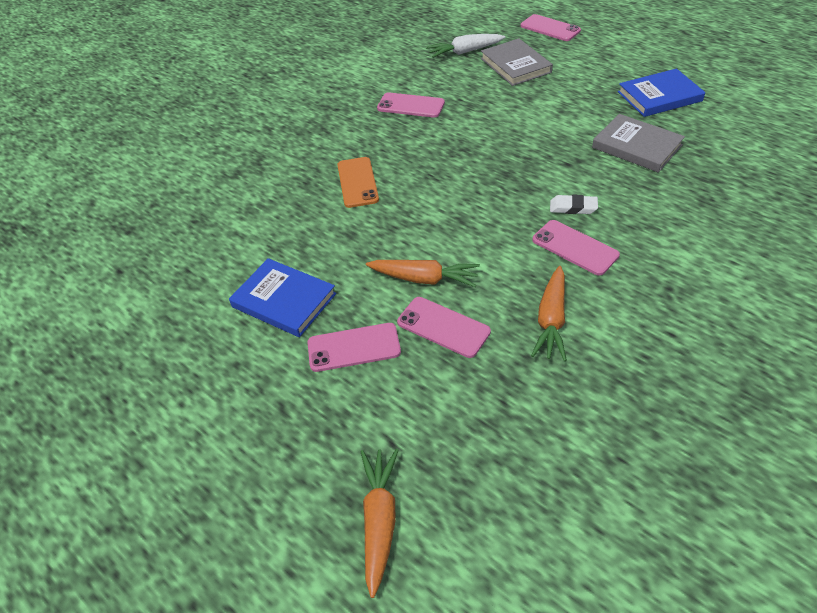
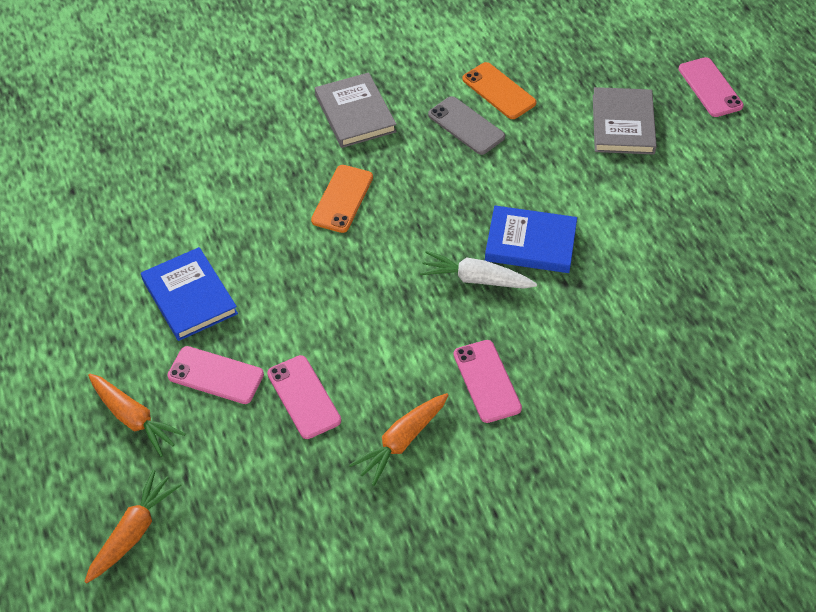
camera: 25 degrees right, 5 degrees up
(410, 106) = (466, 126): pink phone -> grey phone
(415, 79) = (499, 91): none -> orange phone
(424, 279) = (324, 340): orange carrot -> orange carrot (134, 419)
(464, 52) = (583, 76): white carrot -> white carrot (476, 279)
(573, 207) = (524, 337): white eraser -> none
(636, 146) = (655, 299): grey book -> grey book (355, 113)
(659, 96) = (743, 247): blue book -> blue book (530, 242)

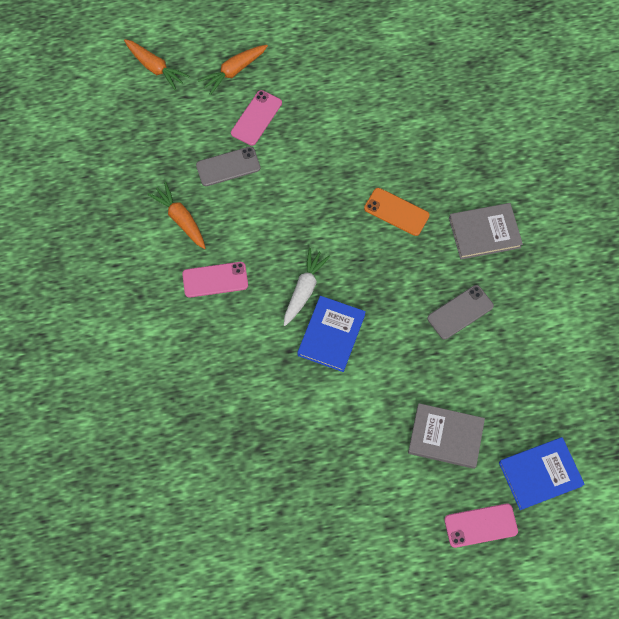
camera: 100 degrees right, 15 degrees up
(190, 297) = (324, 108): blue book -> blue book (540, 474)
(304, 397) = (228, 166): pink phone -> grey phone
(499, 91) = (497, 345): orange phone -> none

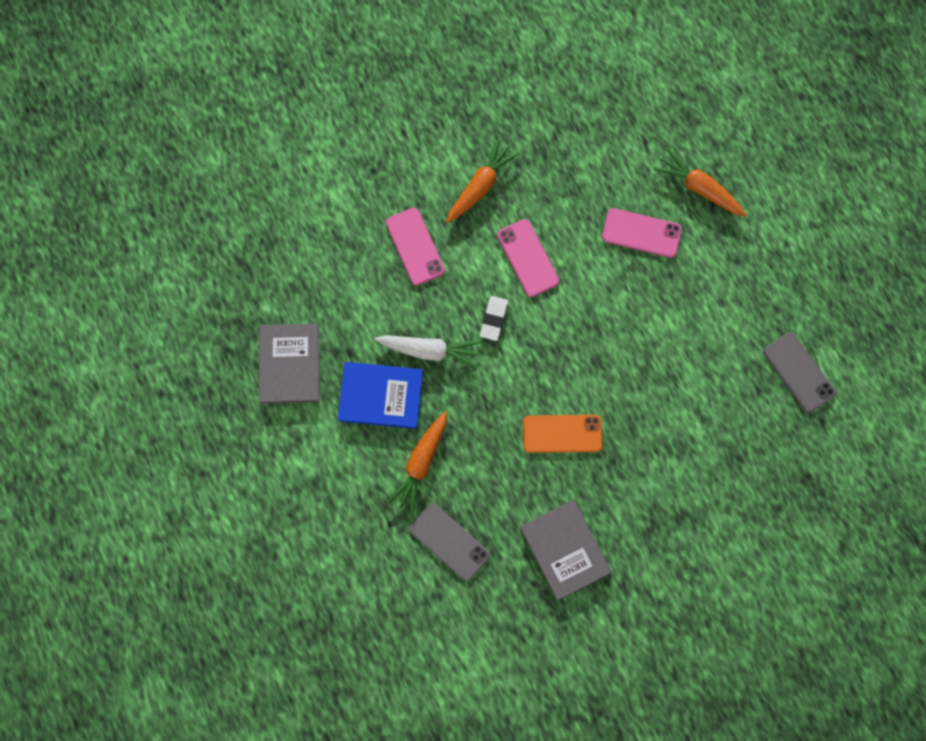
camera: 75 degrees right, 10 degrees up
(155, 68) = (674, 95): orange carrot -> orange carrot (421, 463)
(228, 166) = (565, 219): grey phone -> grey phone (798, 372)
(293, 237) = (494, 319): none -> white eraser
(396, 212) = (562, 434): orange phone -> orange phone turned 75 degrees clockwise
(445, 437) = (289, 558): grey book -> grey book (290, 364)
(480, 525) = (194, 621): pink phone -> pink phone (527, 258)
(540, 474) = (269, 679): blue book -> none

